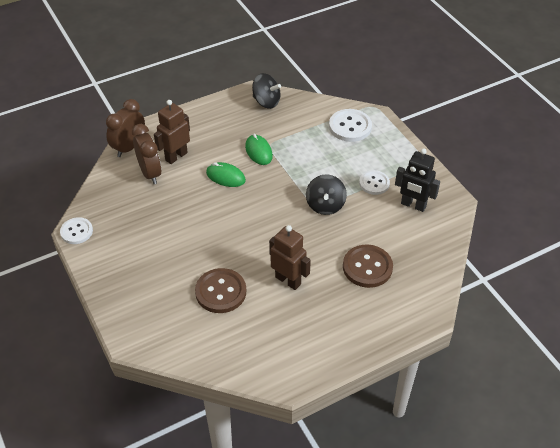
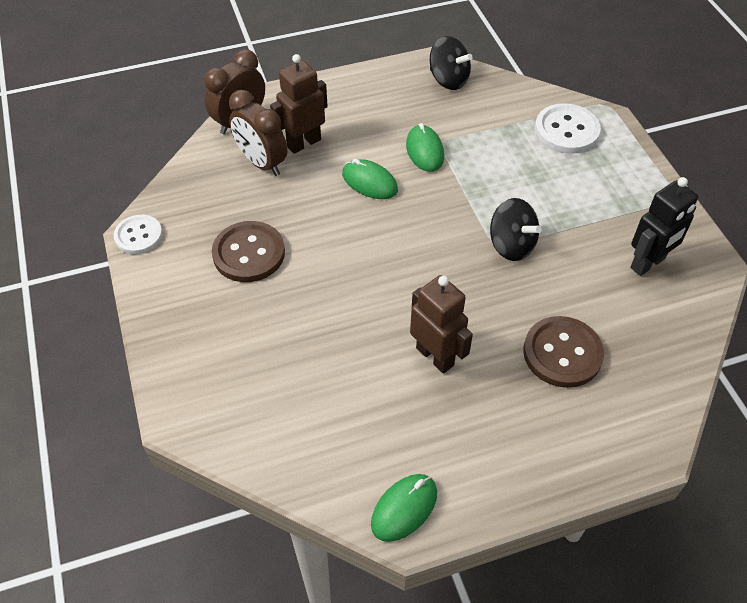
camera: 10 degrees right, 5 degrees up
(150, 173) = (261, 163): brown clock -> brown clock turned 150 degrees clockwise
(221, 292) = (329, 359): brown button -> brown button (249, 253)
(284, 372) = (404, 508): none -> green mouse
(325, 205) = (511, 245): black spinning top -> black spinning top turned 60 degrees counterclockwise
(374, 183) = (591, 221): white button -> none
(413, 205) = (648, 263): black robot -> black robot turned 75 degrees counterclockwise

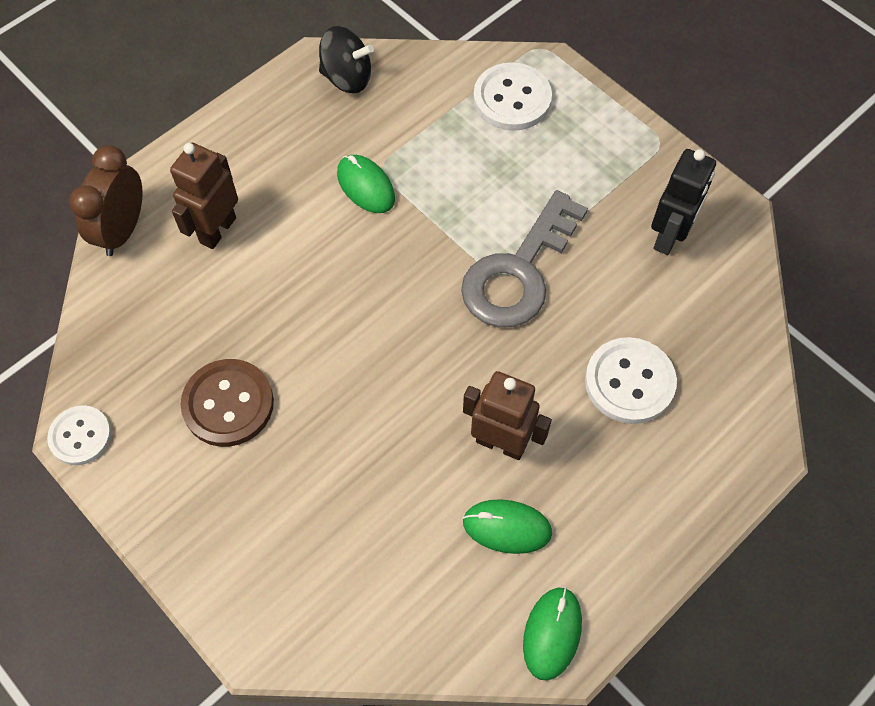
camera: 25 degrees left, 10 degrees up
(261, 163) = (180, 277): brown clock -> none
(369, 182) = (322, 253): green mouse -> green mouse (507, 527)
(511, 245) = (518, 272): black spinning top -> grey key
(562, 353) = (629, 382): brown button -> white button

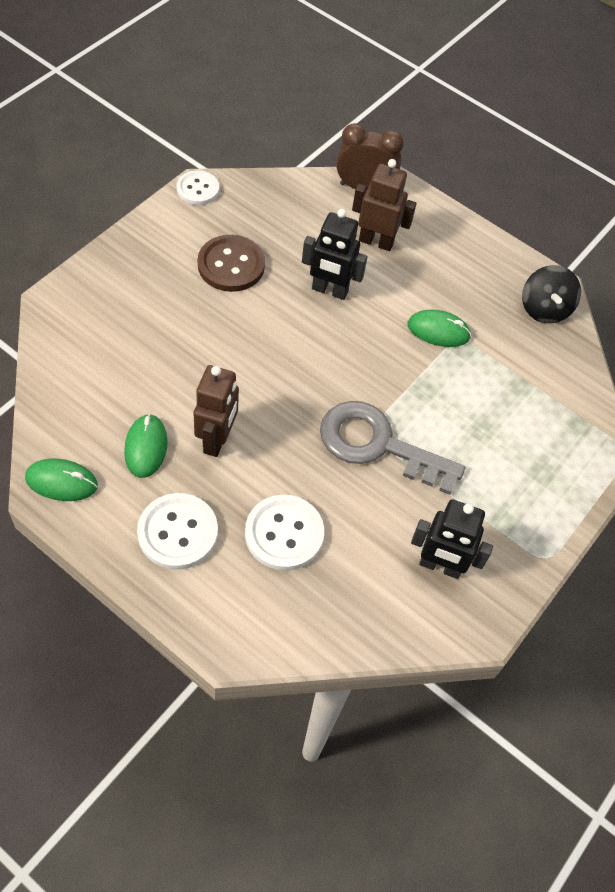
camera: 75 degrees right, 5 degrees down
(288, 292) = (329, 290): none -> black robot
(365, 186) = (438, 331): green mouse -> green mouse turned 60 degrees clockwise
(512, 99) = (559, 431): white button -> white button (178, 532)

